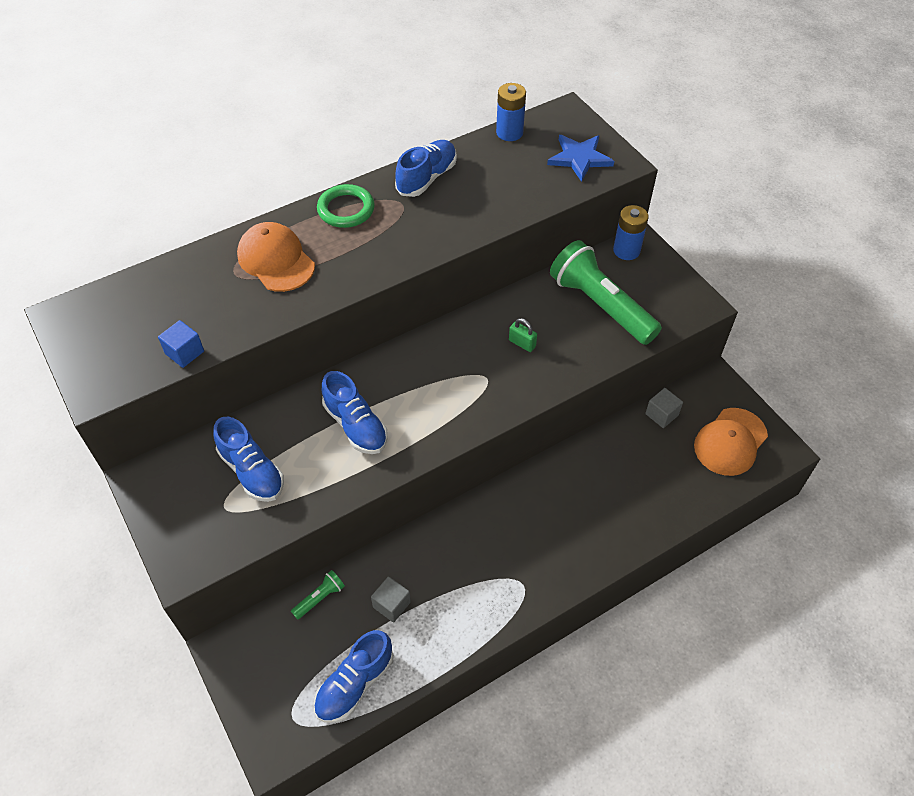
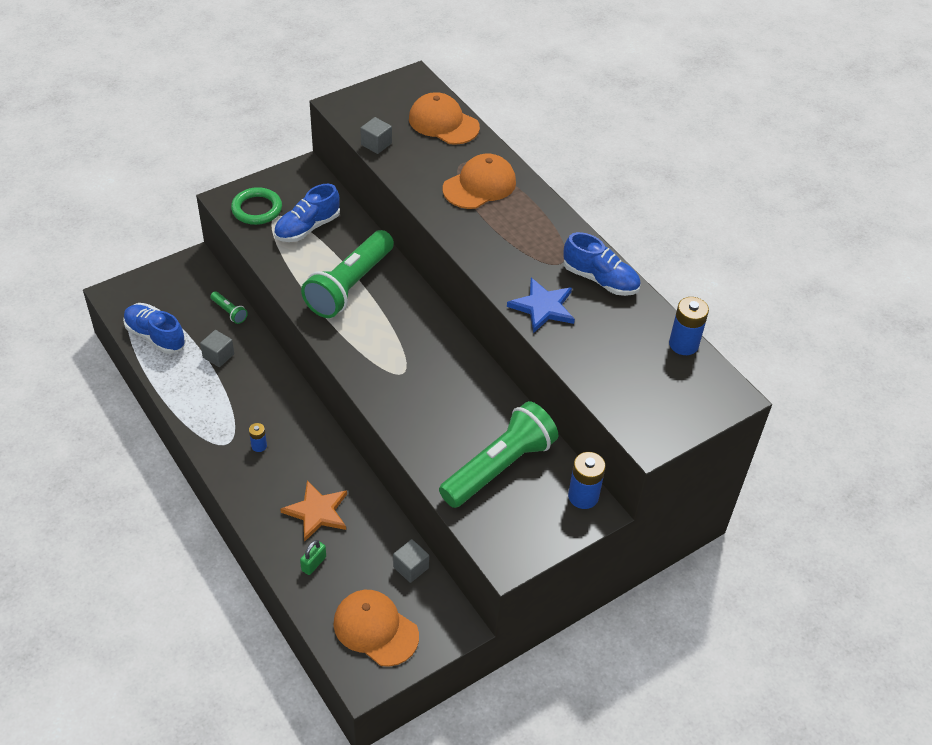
camera: 85 degrees right, 5 degrees down
(158, 288) = (443, 123): none -> orange cap
(184, 352) = (376, 144): blue cube -> grey cube
(346, 209) = (548, 225): green ring -> green ring (257, 209)
(356, 425) = (350, 286): blue shoe -> green flashlight
(522, 343) = (445, 400): green padlock -> green padlock (314, 563)
(525, 552) = (259, 446): none -> blue battery
(579, 158) = (651, 402): blue star -> blue star (543, 307)
(607, 493) = (317, 512): none -> orange star

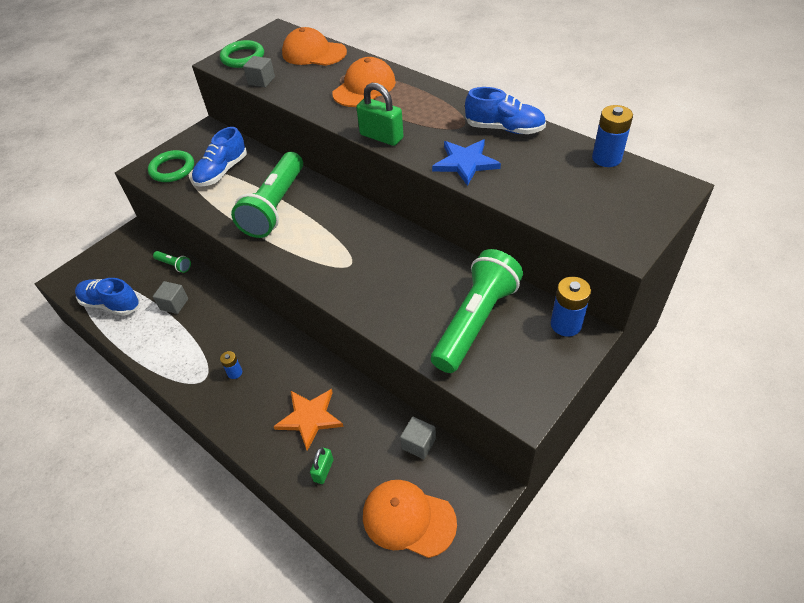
camera: 10 degrees left, 0 degrees up
(366, 106) = (243, 57): none -> green ring
(473, 251) = (381, 137): none -> green padlock

